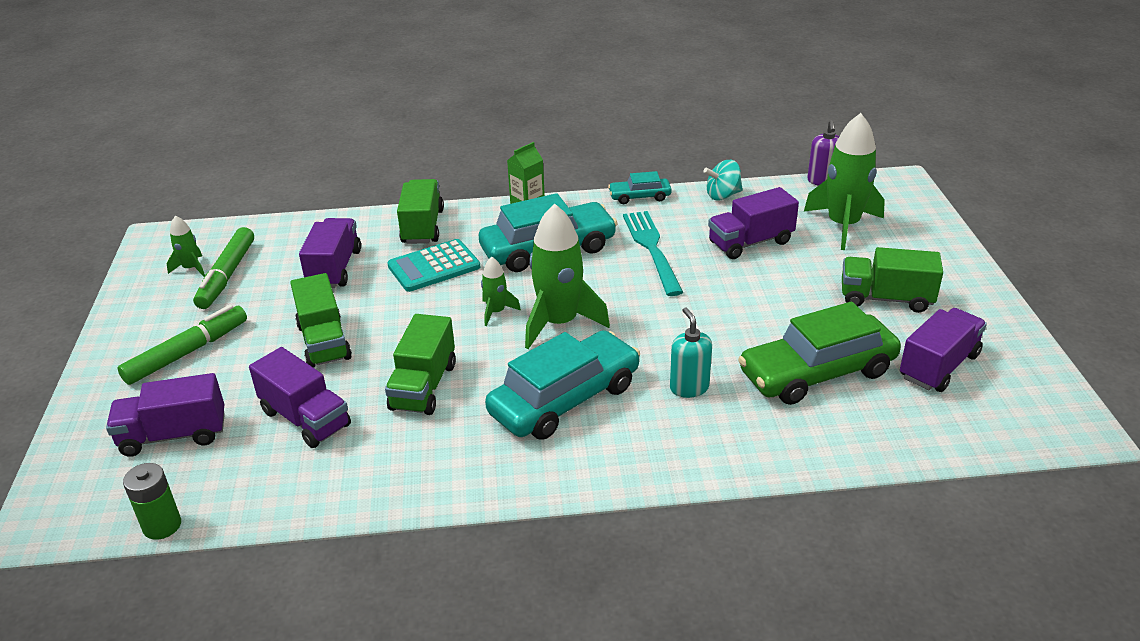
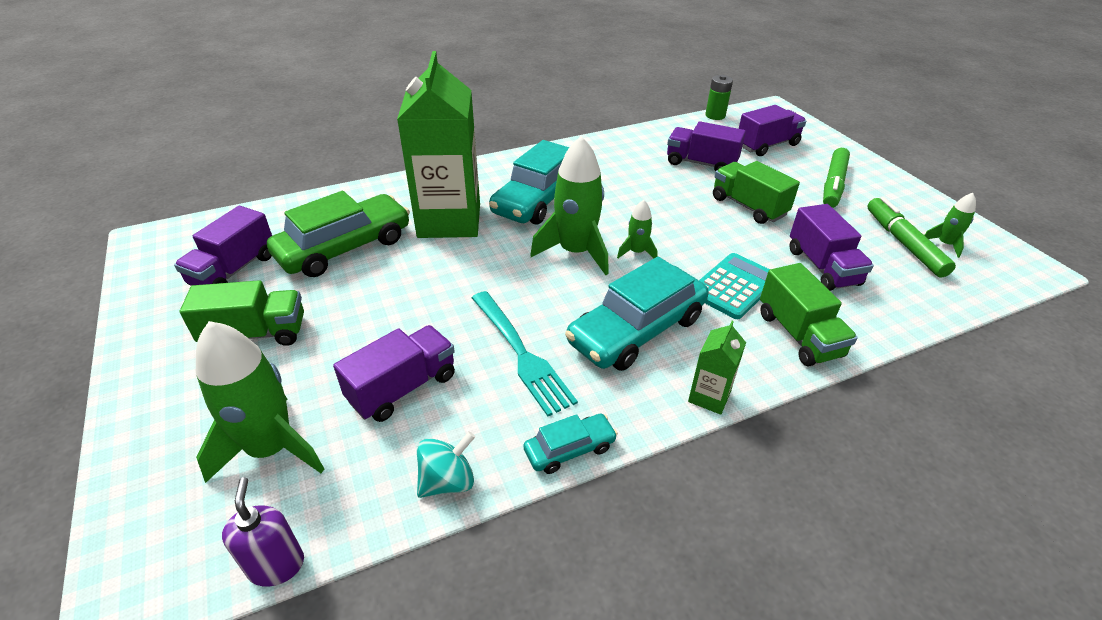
camera: 160 degrees right, 5 degrees up
(423, 386) = (644, 191): green truck -> none
(689, 387) = (449, 220): turquoise soap dispenser -> green carton

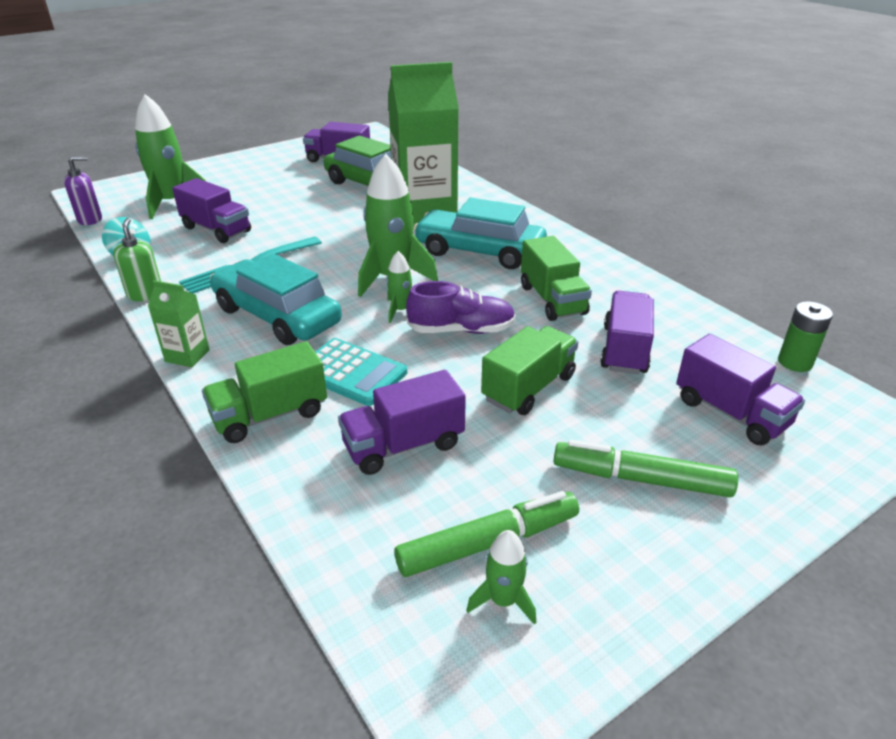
camera: 80 degrees right, 5 degrees down
(255, 334) = (272, 179): green truck -> green truck (552, 300)
(569, 449) = (145, 294): turquoise car -> green soap dispenser
(671, 225) = (461, 330): none -> purple shoe

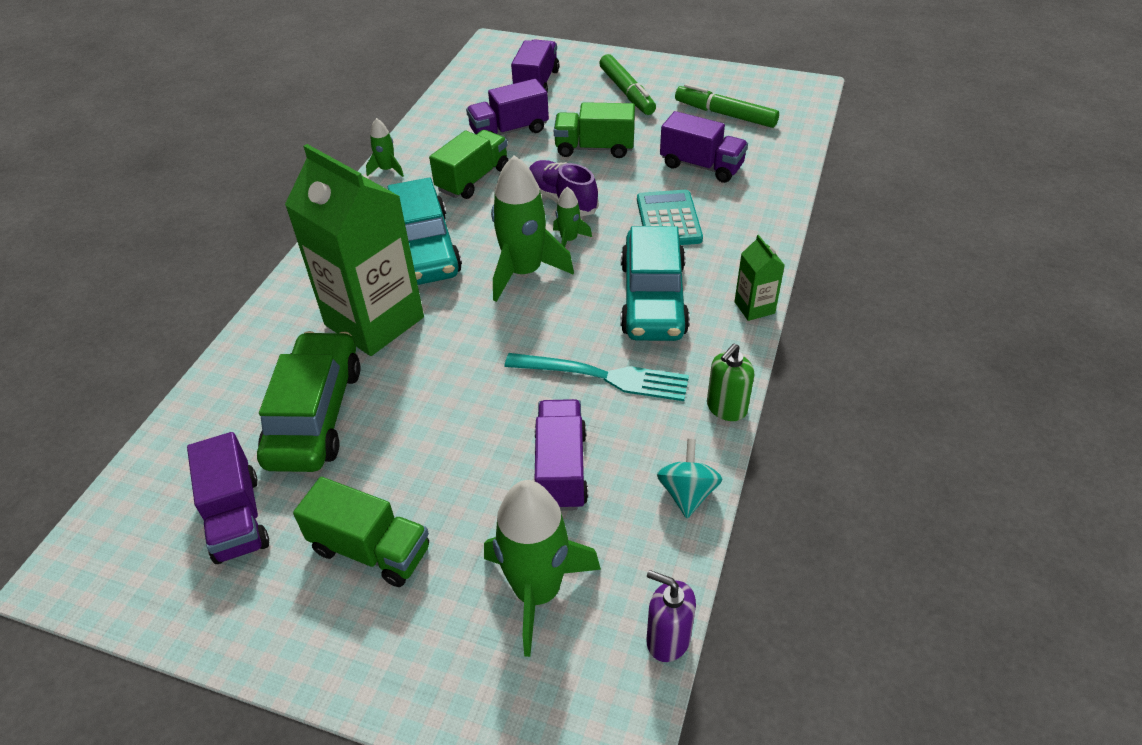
camera: 125 degrees left, 10 degrees up
(270, 415) = (748, 226): green truck -> green truck (371, 550)
(503, 600) = (747, 99): green rocket -> green rocket (387, 170)
(795, 362) = (457, 76): green battery -> none

